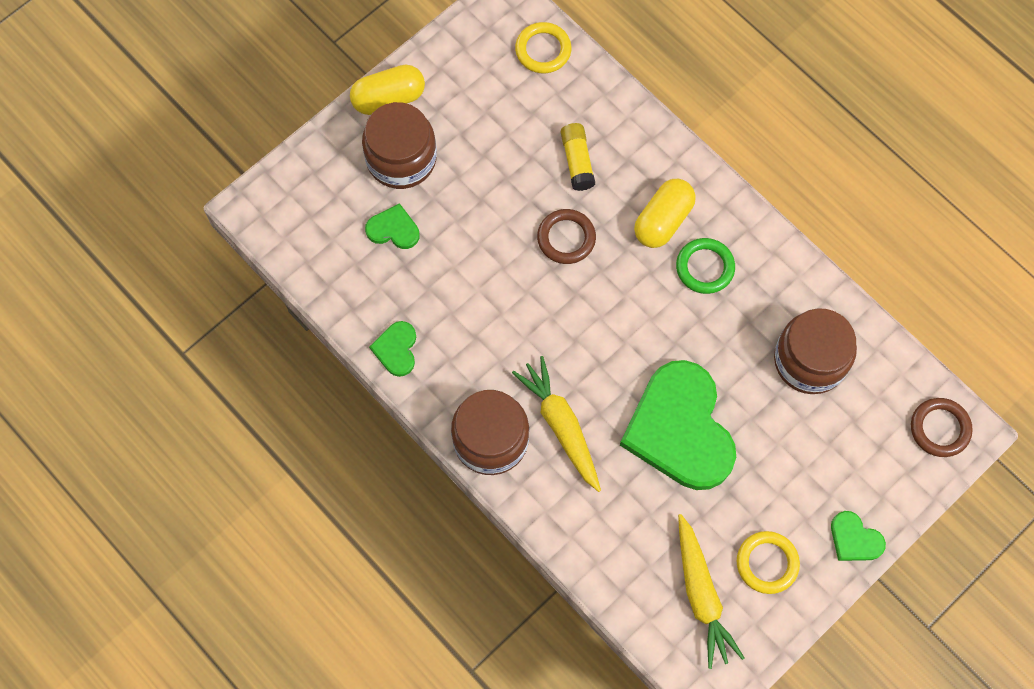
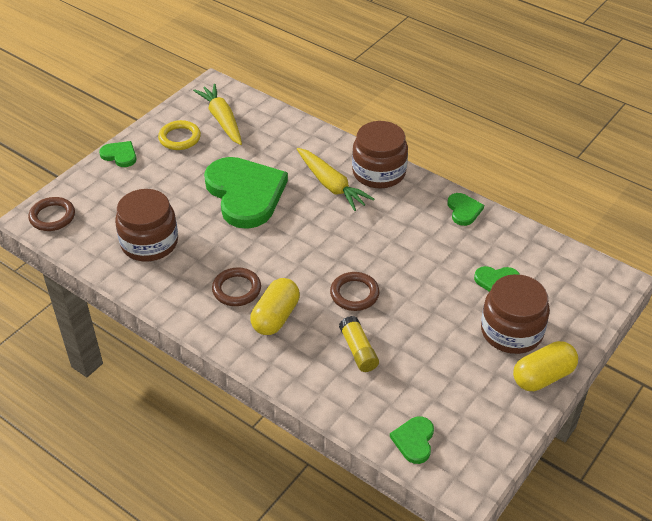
camera: 170 degrees right, 25 degrees down
(543, 50) = (414, 440): yellow ring -> green heart
(705, 267) = (236, 289): green ring -> brown ring

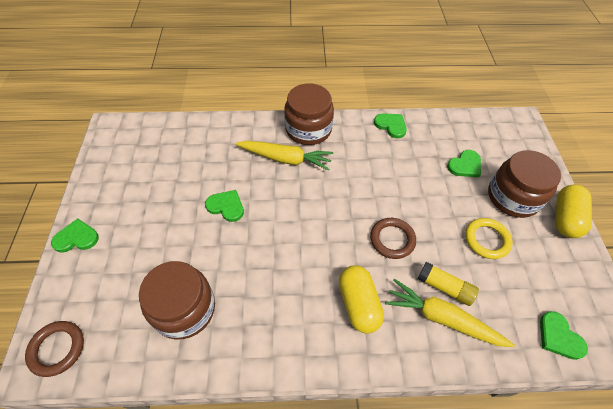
camera: 40 degrees left, 10 degrees up
(179, 138) = (121, 189): yellow ring -> yellow ring (486, 240)
(222, 120) = (145, 152): yellow carrot -> yellow carrot (442, 318)
(236, 289) = (303, 301): brown ring -> none
(245, 194) = (226, 206): green heart -> green heart, size x0.43

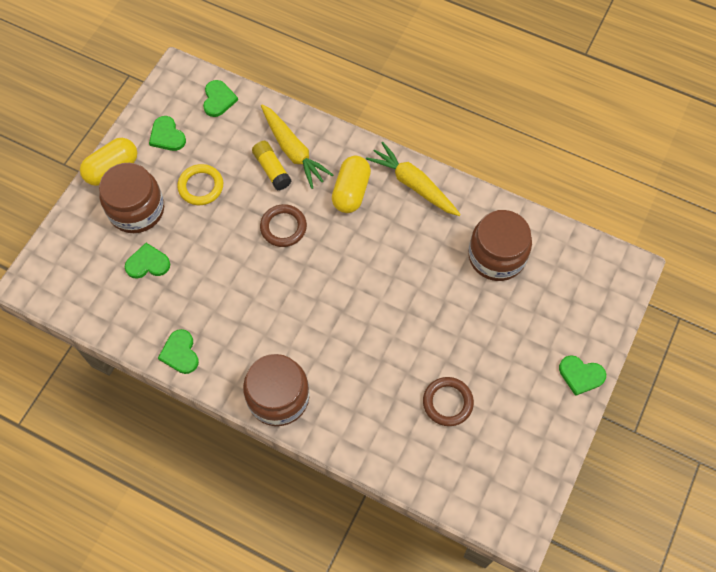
camera: 150 degrees left, 10 degrees up
(57, 349) = (609, 273): brown ring -> brown ring (447, 402)
(226, 206) = (420, 338): green heart -> green heart (167, 136)
(285, 159) = (329, 367): yellow carrot -> yellow carrot (413, 185)

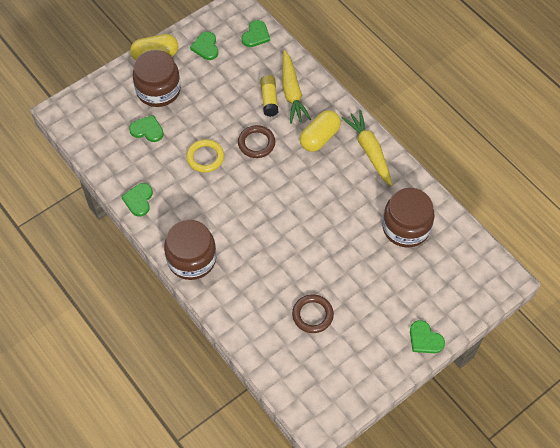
camera: 25 degrees right, 5 degrees down
(201, 186) = (211, 91): yellow ring -> yellow ring (205, 157)

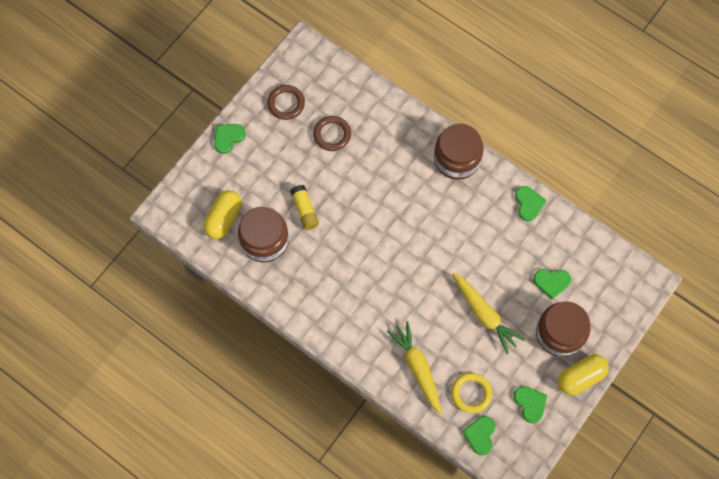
camera: 165 degrees right, 10 degrees up
(205, 157) = (481, 266): yellow ring -> yellow ring (471, 393)
(256, 143) = (435, 295): brown ring -> brown ring (286, 103)
(269, 99) = (439, 352): yellow glue stick -> yellow glue stick (305, 210)
(319, 137) = (373, 319): yellow capsule -> yellow capsule (224, 218)
(369, 151) = (318, 316): yellow carrot -> yellow carrot (484, 314)
(425, 339) = (228, 137): green heart -> green heart turned 75 degrees counterclockwise

